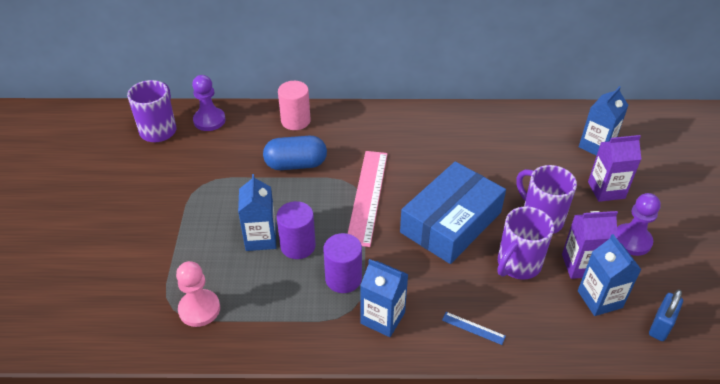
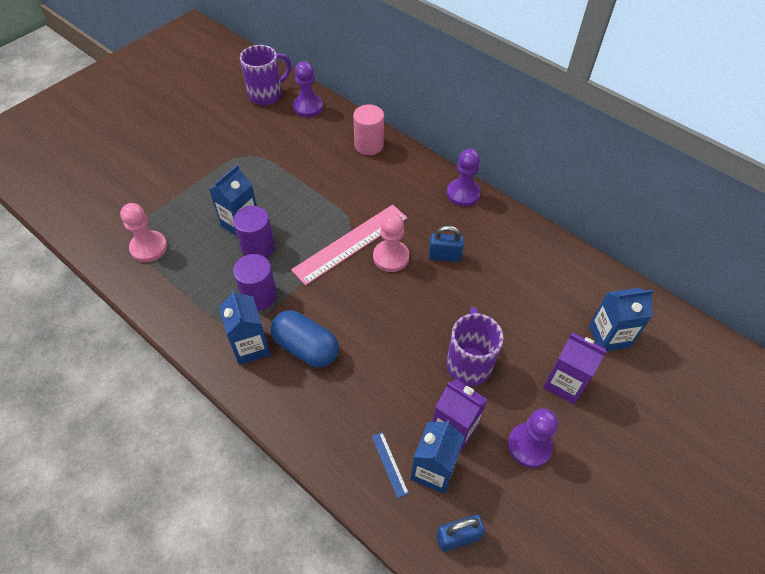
camera: 40 degrees right, 10 degrees up
(296, 164) = (328, 182): blue capsule -> blue capsule (306, 347)
(405, 114) = (463, 194): none -> purple pawn
(407, 187) = (391, 257): none -> pink pawn
(443, 162) = (444, 256): none -> blue padlock
(451, 222) = (389, 311): blue box -> none
(473, 328) = (304, 408): blue ruler -> blue ruler (389, 464)
(517, 265) = (400, 386): purple mug -> none

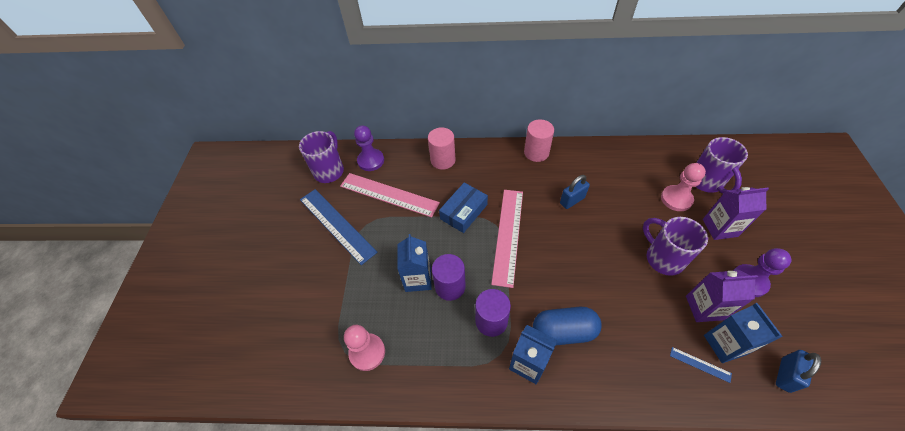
camera: 35 degrees left, 0 degrees up
(227, 141) = (337, 225): none -> blue ruler
(292, 144) = (389, 194): none -> pink ruler
(336, 199) = (464, 212): none -> blue box
(391, 257) = (542, 225): pink pawn -> pink pawn (676, 199)
(463, 194) = (536, 152): purple pawn -> pink cylinder
(608, 336) = (706, 182): blue carton -> purple mug

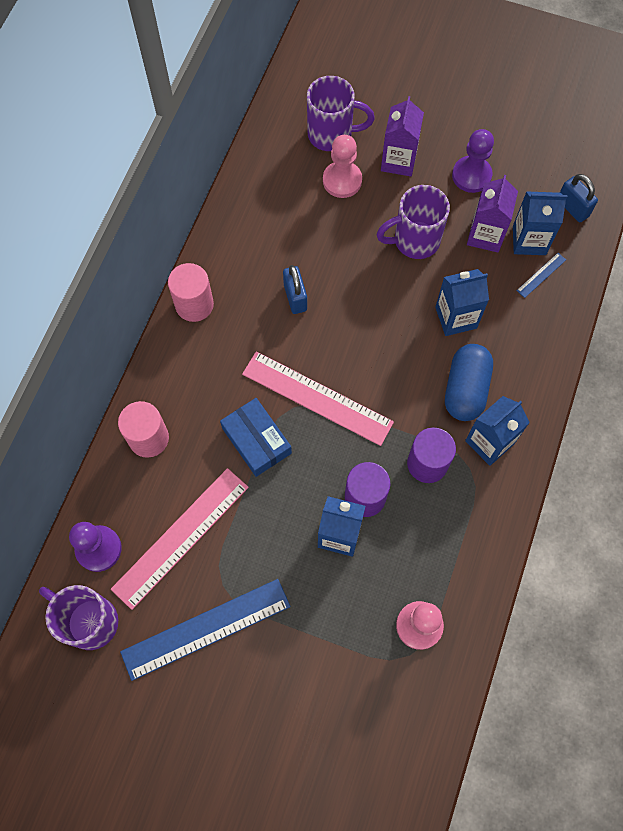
camera: 75 degrees left, 15 degrees up
(619, 306) = (456, 317): none -> blue carton

